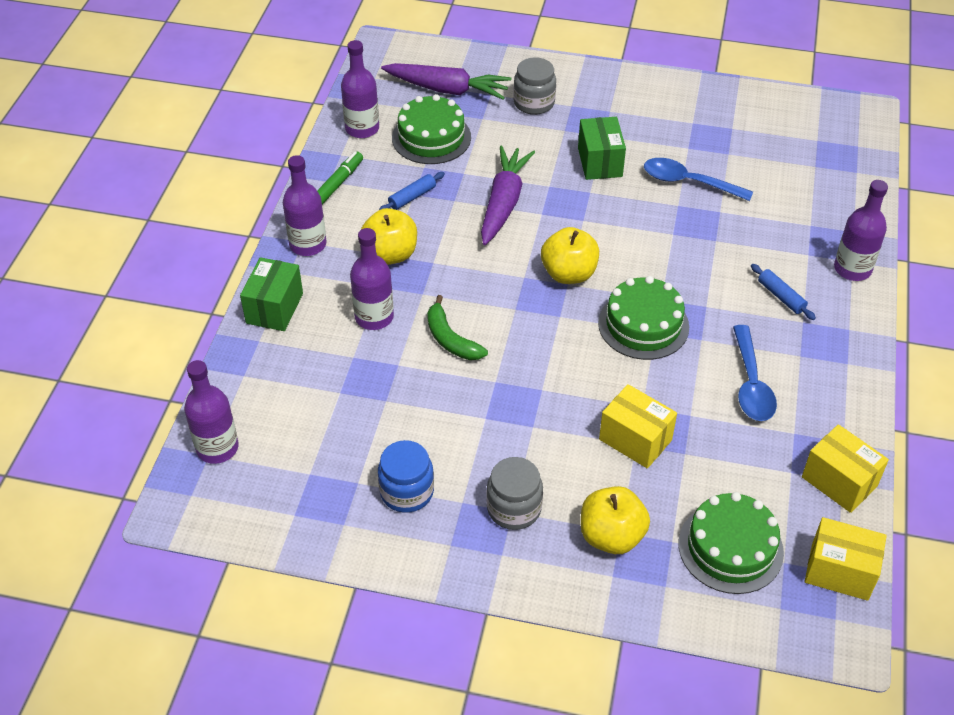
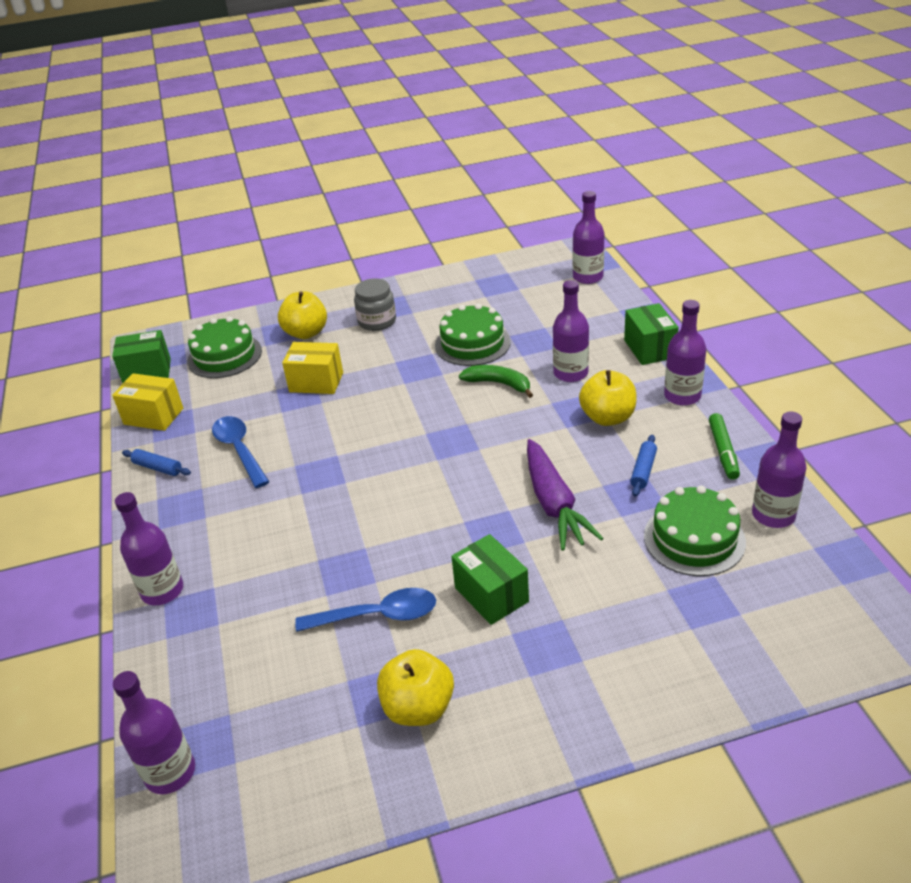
camera: 155 degrees right, 10 degrees down
(407, 492) = (451, 303): blue jar -> none
(447, 89) = (745, 609): purple carrot -> none
(534, 103) = (629, 641): grey jar -> none
(569, 274) = (442, 467): yellow apple -> yellow apple (418, 708)
(643, 325) = (350, 455): green cake -> green cake (472, 343)
(781, 296) = (232, 531): blue rolling pin -> blue rolling pin (158, 468)
(839, 571) = (147, 371): yellow box -> green box
(861, 150) = (170, 772): none -> purple bottle

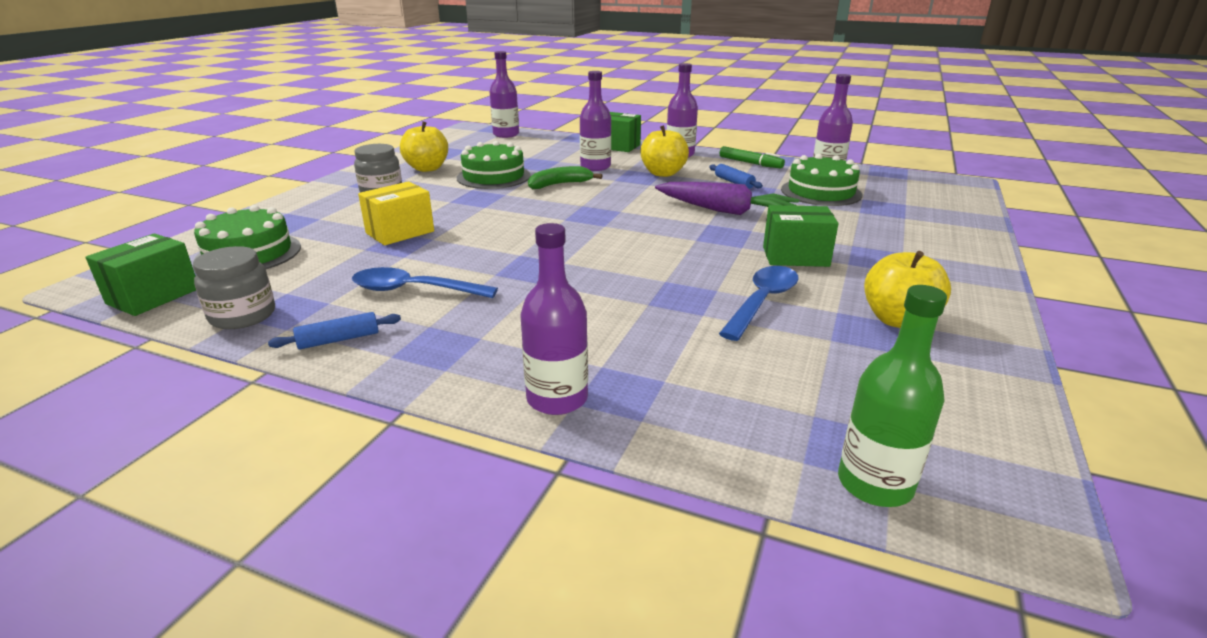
camera: 55 degrees left, 10 degrees down
(153, 416) = (243, 316): yellow box -> grey jar
(170, 772) = (875, 484): purple bottle -> green bottle
(306, 333) = (319, 215): yellow apple -> yellow apple (427, 168)

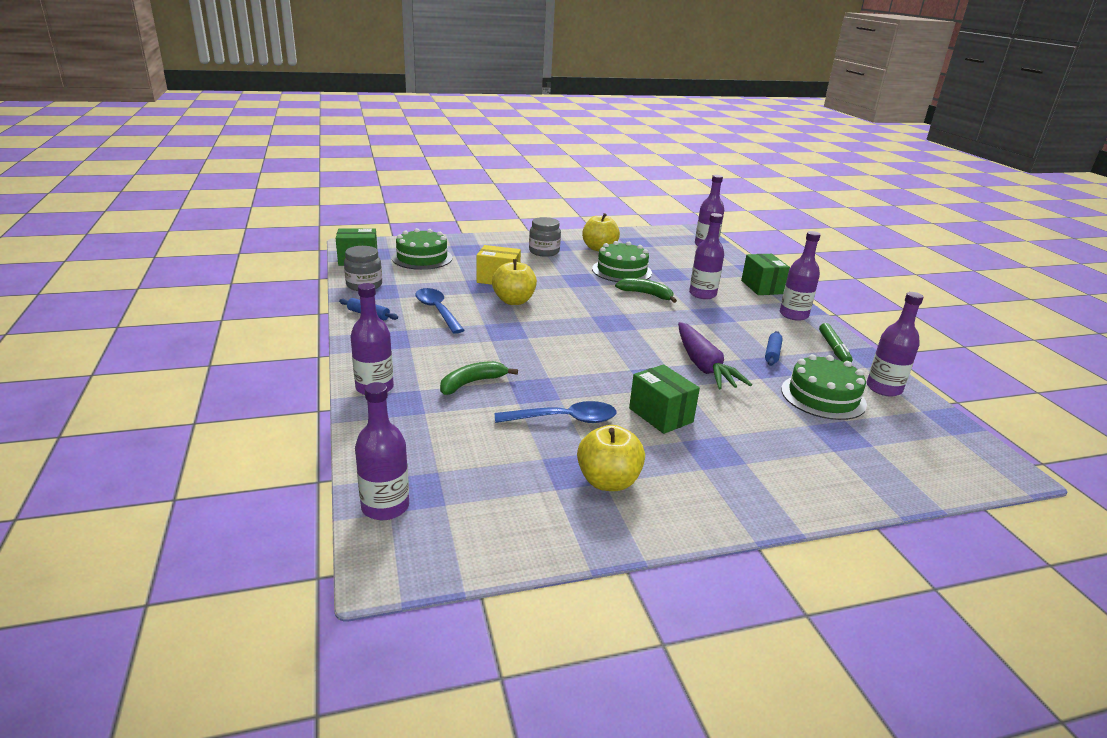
camera: 50 degrees right, 0 degrees up
(627, 327) = (472, 383): none -> green banana
(663, 173) = (737, 321): yellow apple -> yellow apple (514, 301)
(875, 484) = (385, 506): green bottle -> purple bottle

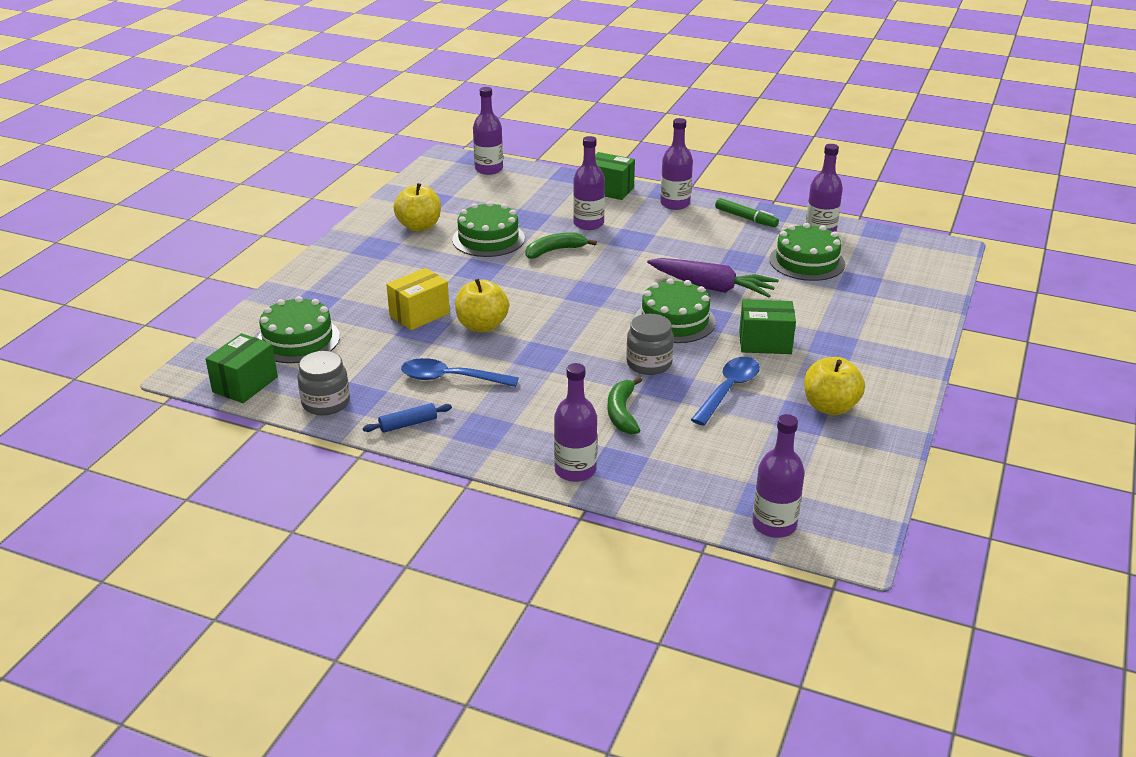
camera: 50 degrees left, 5 degrees up
(544, 252) = (384, 260): grey jar -> grey jar (649, 364)
(629, 365) = (674, 321): none -> green cake
(772, 353) = (725, 247): blue rolling pin -> none

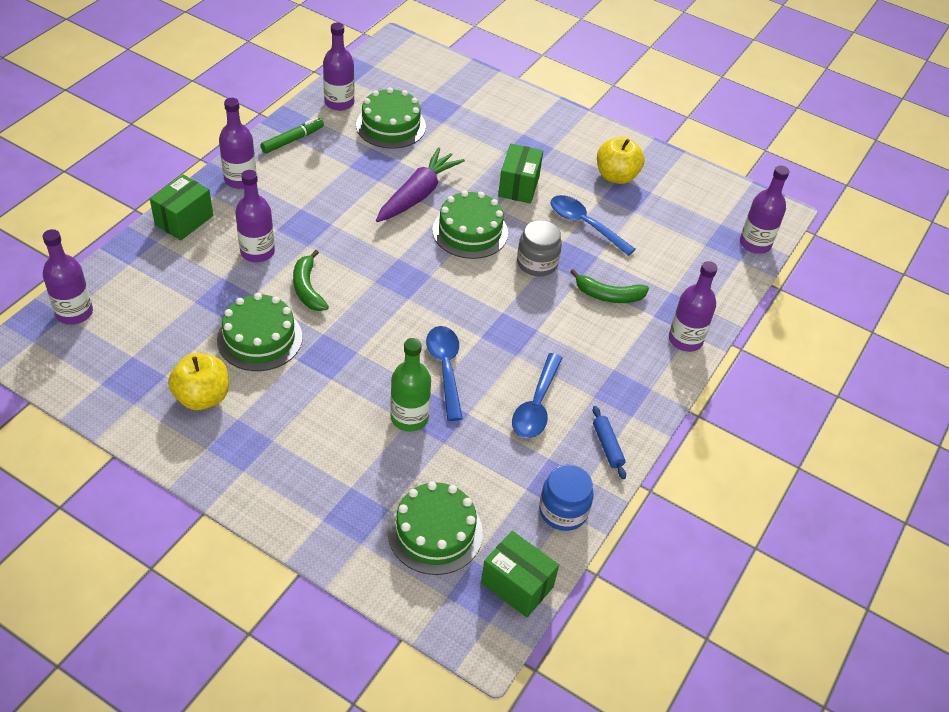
camera: 85 degrees left, 15 degrees up
(326, 403) = (563, 511): grey jar -> blue jar
(419, 314) = (409, 417): yellow box -> green bottle
(482, 326) = (445, 369): yellow apple -> blue spoon

